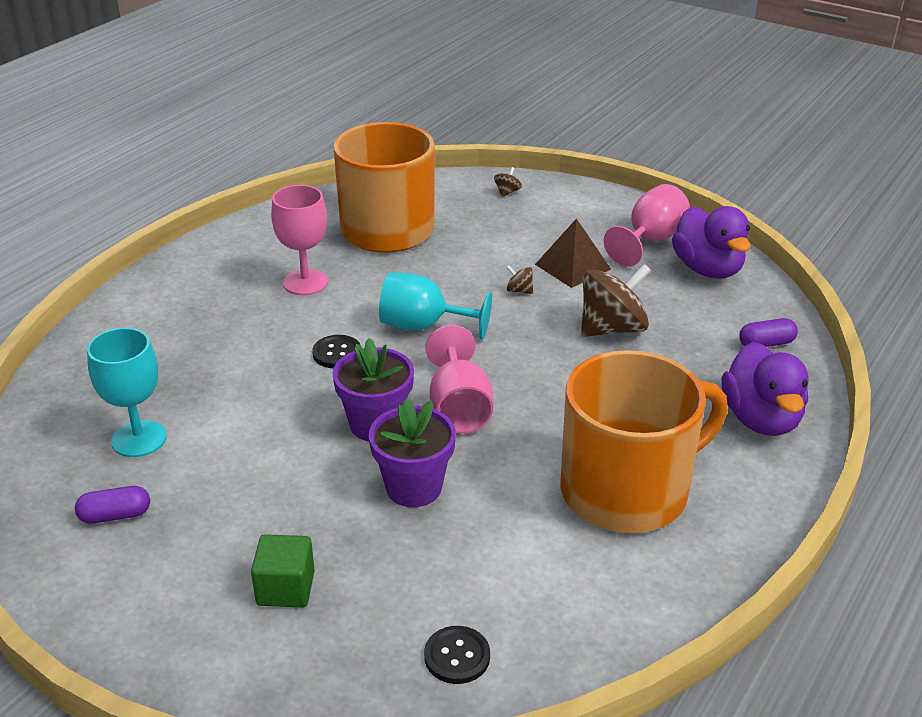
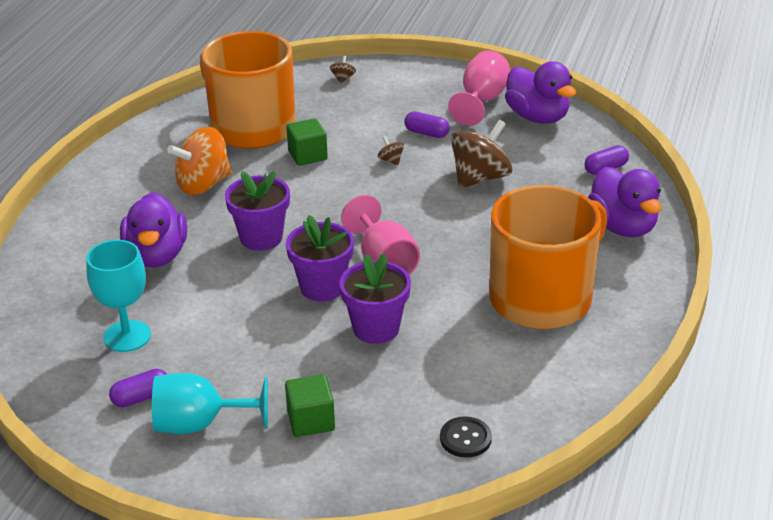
camera: 15 degrees left, 0 degrees up
(217, 352) = (157, 255): none -> purple duck
(305, 282) = (203, 184): pink goblet -> orange spinning top
(337, 353) = (261, 238): black button -> purple flower pot
(423, 326) = (324, 203): turquoise goblet -> turquoise goblet (199, 424)
(430, 269) = (307, 155): none -> green cube
(519, 291) = (391, 160): brown spinning top -> brown spinning top turned 45 degrees clockwise
(572, 266) = (426, 133): brown pyramid -> purple capsule

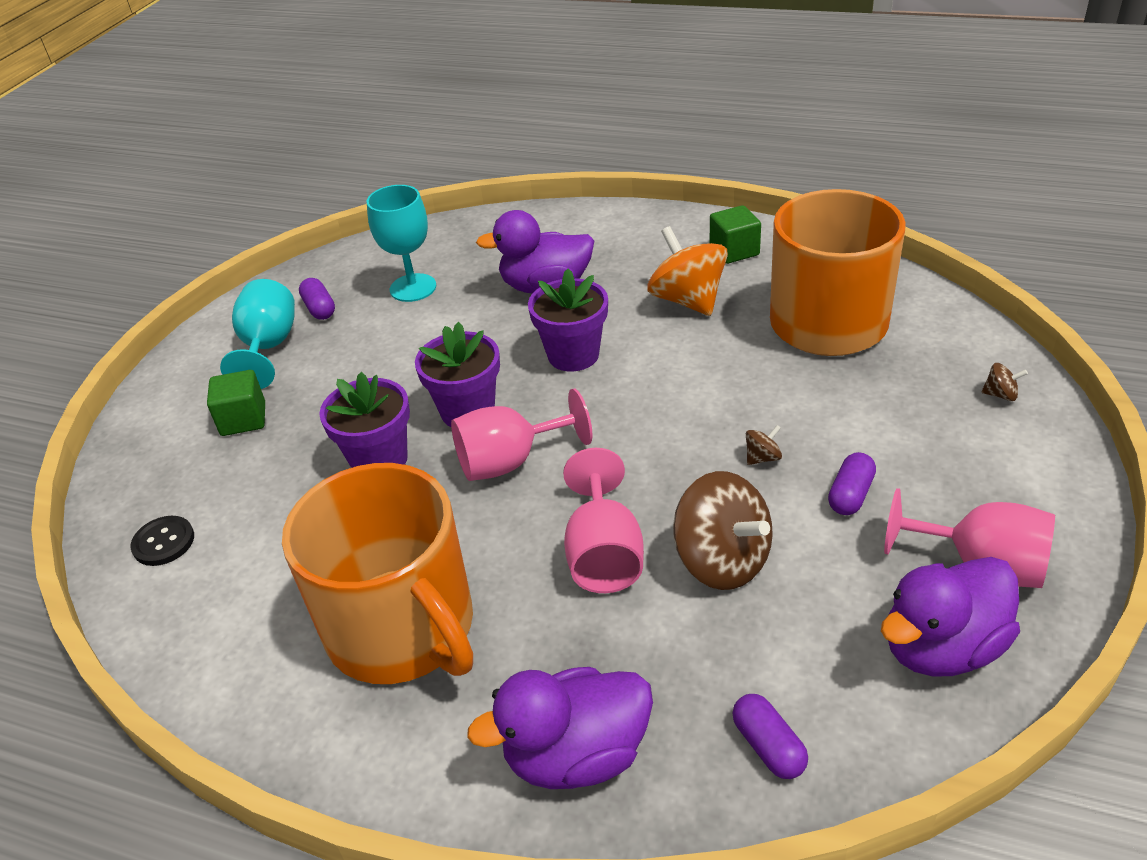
camera: 95 degrees right, 5 degrees up
(307, 155) = (765, 376): green cube -> green cube (734, 251)
(476, 220) = (604, 554): none -> pink goblet

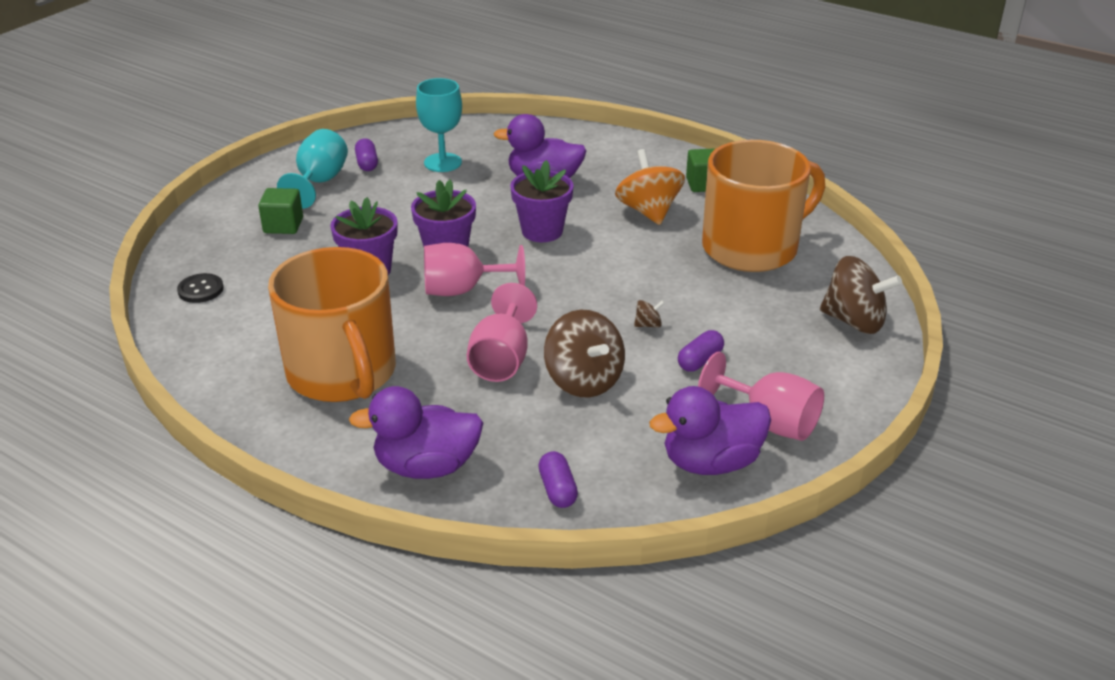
camera: 10 degrees right, 5 degrees down
(1000, 395) = (854, 321): brown spinning top -> brown spinning top, size x2.38

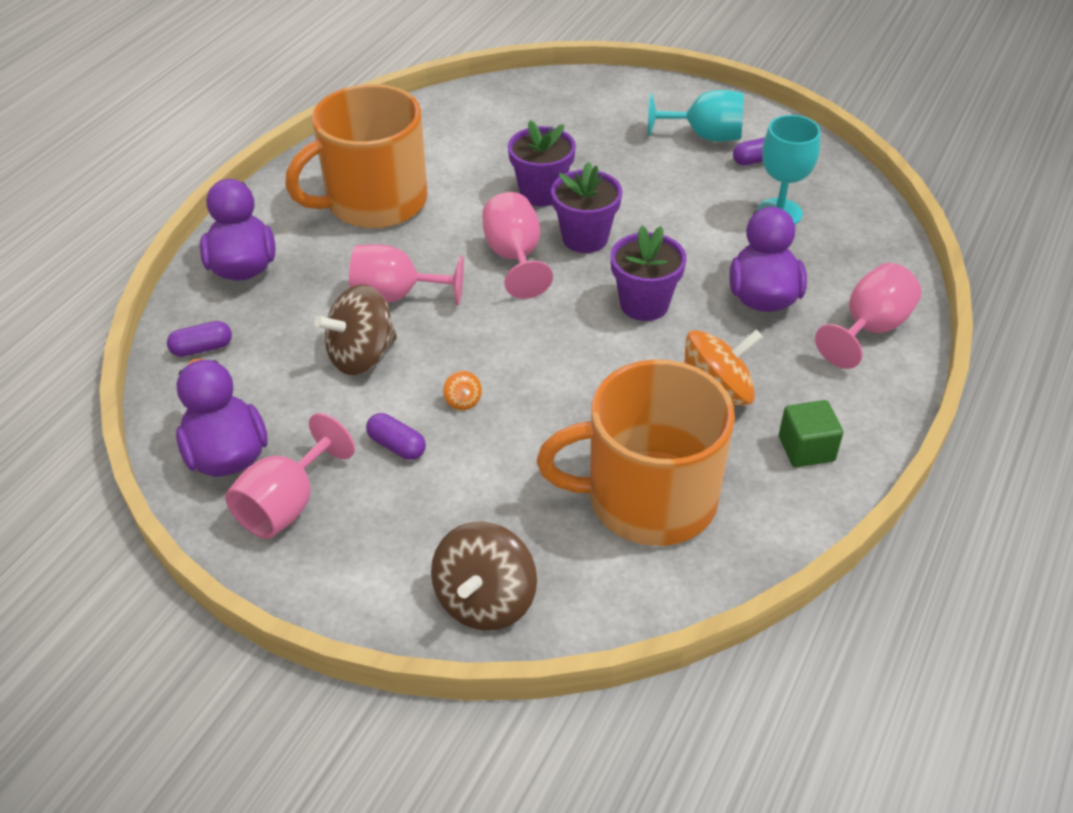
camera: 85 degrees right, 10 degrees up
(200, 290) = (495, 105): black button -> none
(283, 225) = (613, 129): green cube -> none
(587, 147) = (869, 329): none -> pink goblet
(648, 325) = (463, 401): brown spinning top -> orange spinning top
(752, 247) = (648, 498): orange mug -> orange mug turned 120 degrees clockwise

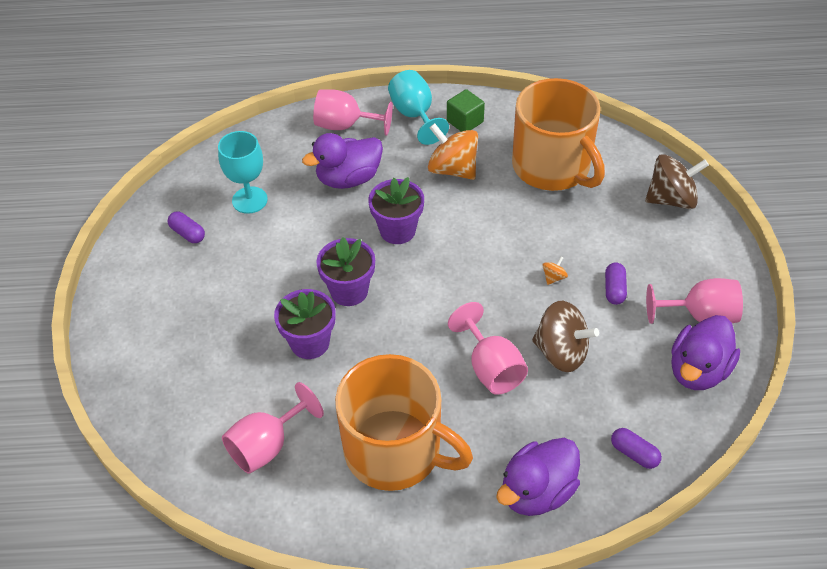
camera: 120 degrees left, 5 degrees up
(515, 257) = (399, 320): pink goblet -> pink goblet (267, 445)
(705, 136) = (169, 275): turquoise goblet -> turquoise goblet (415, 115)

